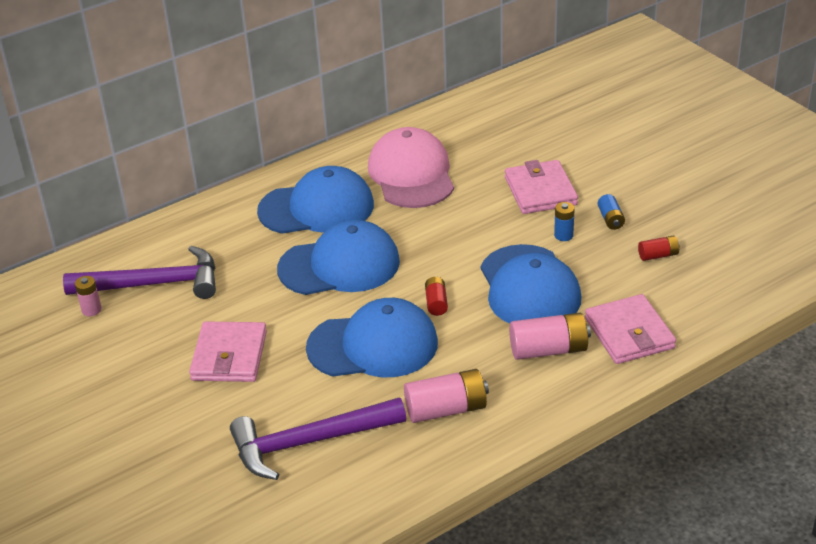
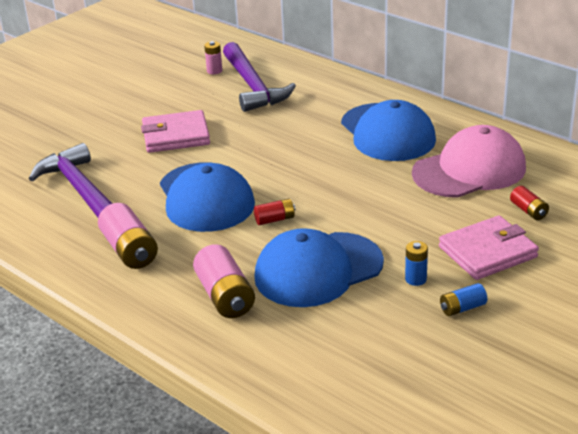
camera: 75 degrees right, 5 degrees down
(339, 265) = (309, 160): blue cap -> none
(629, 333) = (266, 347): pink wallet -> none
(658, 255) = (411, 352): red battery -> red battery (528, 211)

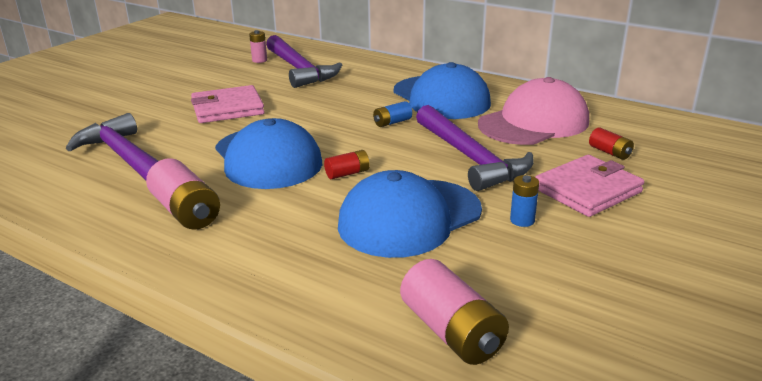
camera: 10 degrees left, 5 degrees down
(225, 296) = (307, 252): pink battery -> pink battery (452, 332)
(393, 209) = (470, 158): none -> purple hammer
(462, 308) = (587, 246): blue battery -> blue battery (392, 122)

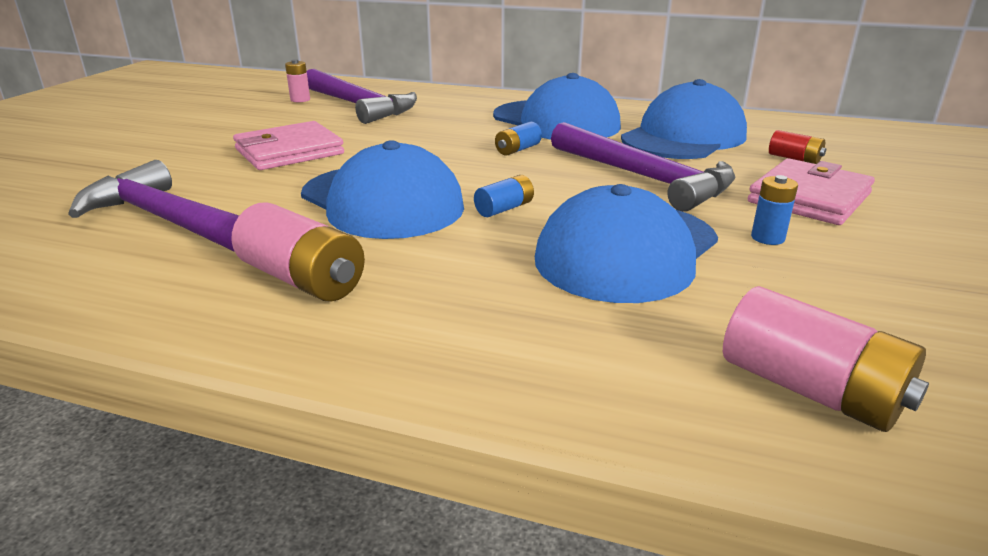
camera: 15 degrees left, 0 degrees up
(347, 173) = (504, 209): red battery -> blue battery
(534, 123) = (684, 137): pink cap -> blue cap

